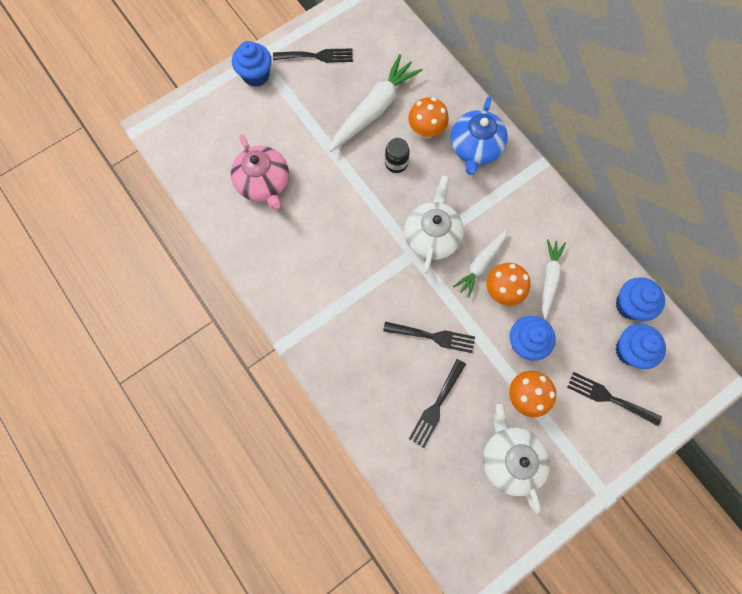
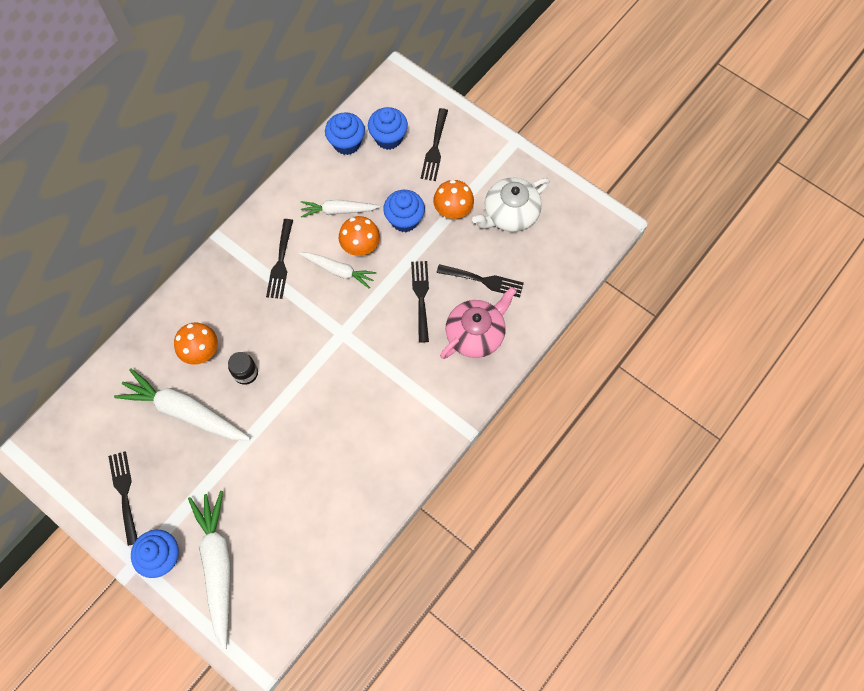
camera: 105 degrees left, 5 degrees down
(234, 113) = (218, 565): none -> white carrot
(264, 183) = (299, 504): pink teapot -> pink teapot (476, 334)
(432, 235) = (319, 320): white teapot -> none
(475, 148) = (212, 301): blue teapot -> none
(501, 213) = (280, 262): none -> black fork

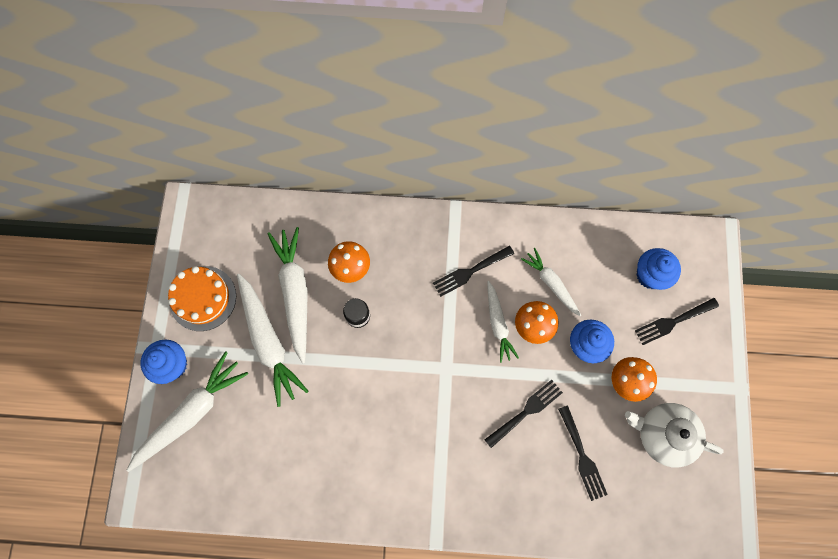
camera: 55 degrees right, 5 degrees up
(124, 493) = (202, 298): black fork -> orange cake
(208, 460) = (268, 341): none -> white carrot
(347, 143) = (617, 244): blue cupcake -> none
(476, 334) = (528, 485): pink teapot -> none

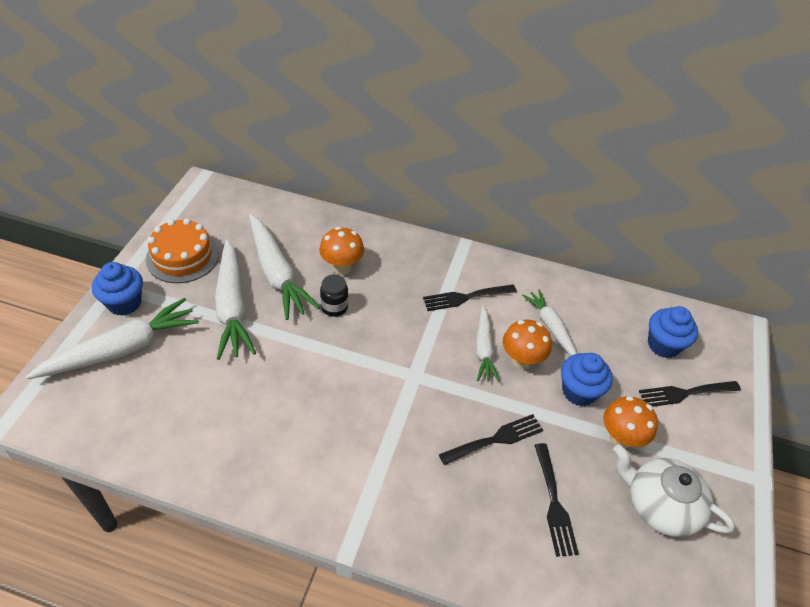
camera: 10 degrees right, 25 degrees down
(295, 293) = (277, 273): white carrot -> white carrot turned 150 degrees clockwise

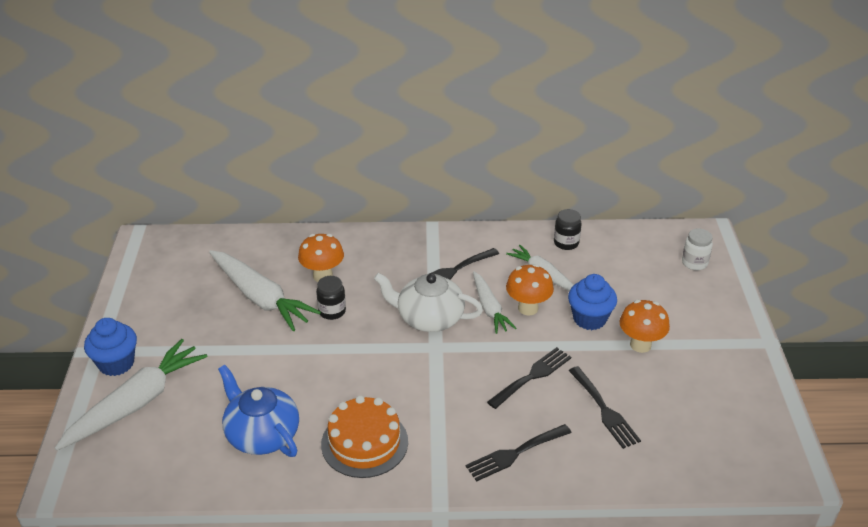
camera: 15 degrees left, 10 degrees down
(182, 256) = (155, 308): orange cake -> orange cake (364, 443)
(214, 419) = (262, 434): none -> blue teapot
(232, 307) = (230, 337): white carrot -> none
(587, 299) = (566, 243): none -> black jar
(660, 505) = (693, 385): white teapot -> white teapot (429, 318)
(663, 345) = (648, 262): blue cupcake -> none
(685, 393) = (681, 295): black fork -> black fork (515, 453)
(712, 360) = (694, 263): none -> white jar

